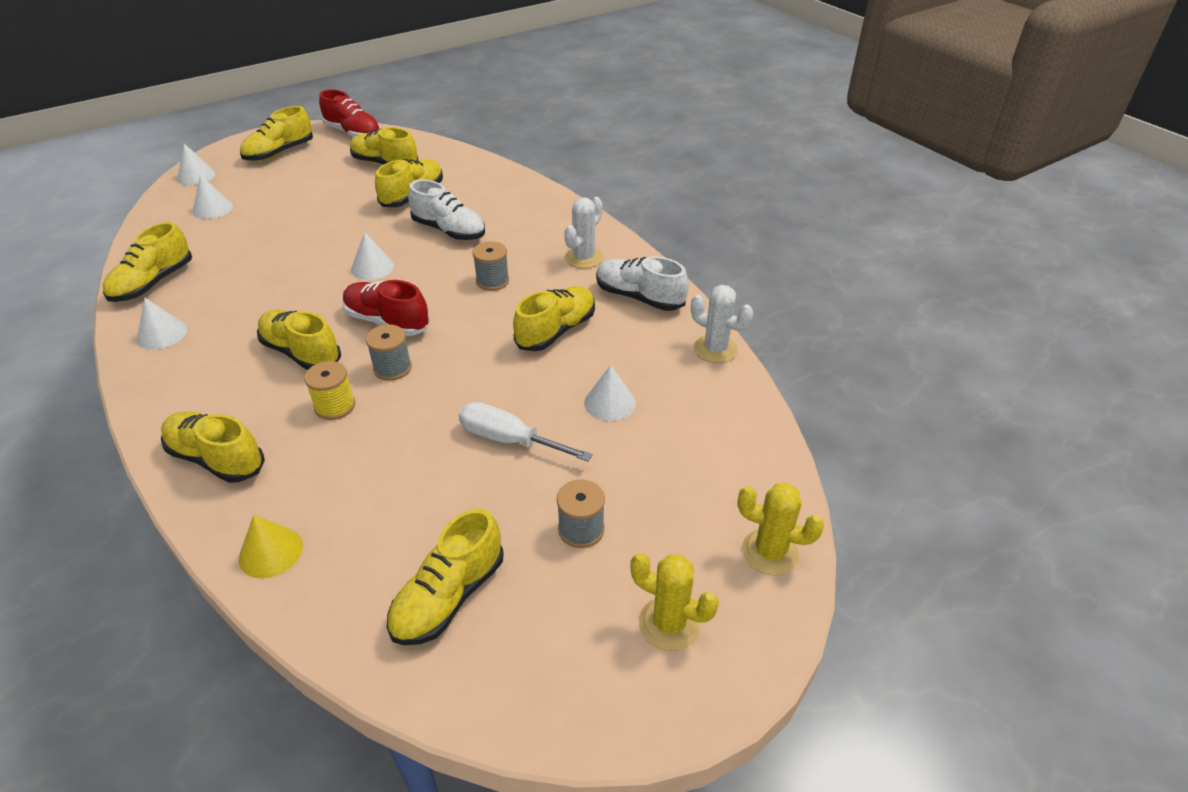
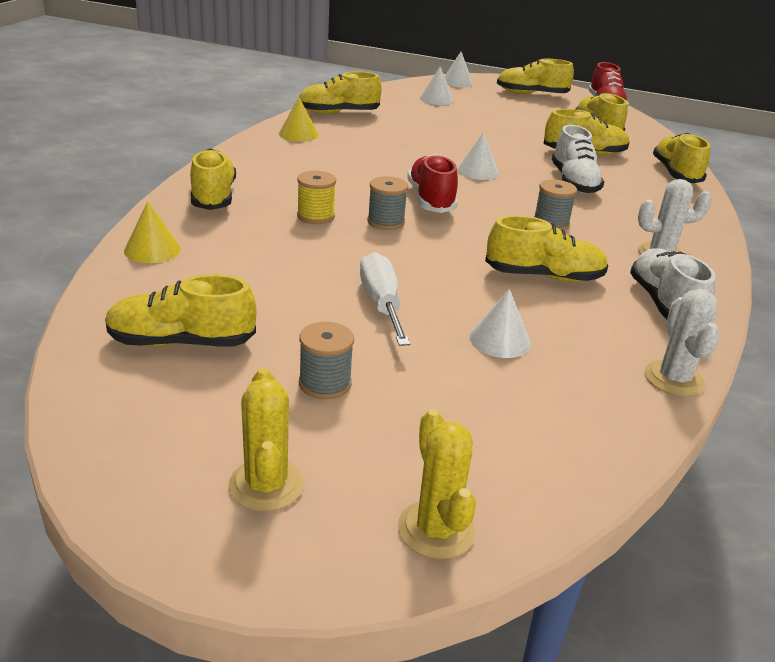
camera: 50 degrees right, 10 degrees down
(162, 334) = (298, 134): white cone -> yellow cone
(301, 353) = (349, 183): yellow shoe -> yellow shoe (676, 174)

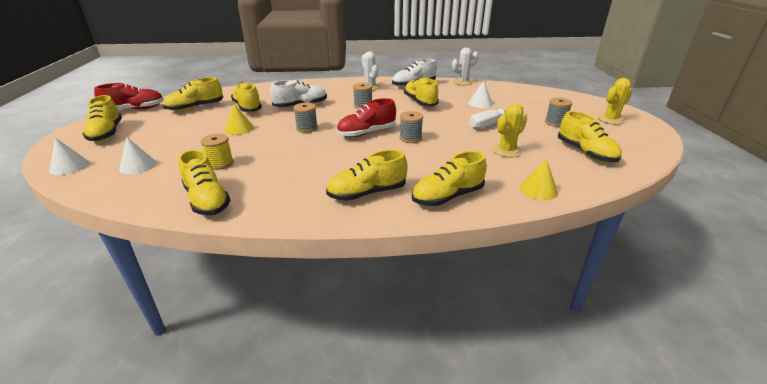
camera: 110 degrees left, 0 degrees up
(298, 134) = (284, 203): yellow cone -> yellow cone (239, 129)
(315, 216) = (429, 157): yellow spool -> yellow spool (220, 163)
(436, 529) = (580, 99): yellow cactus -> yellow cactus (506, 151)
(477, 171) = (307, 128): white cone -> grey spool
(676, 174) = (264, 88): yellow shoe -> yellow shoe (367, 193)

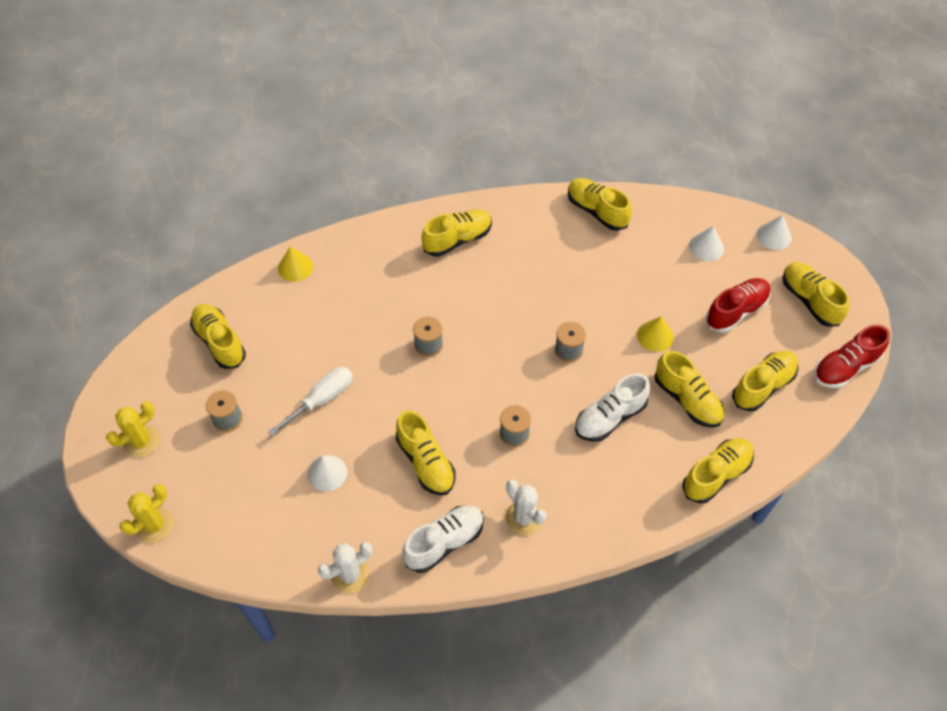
camera: 170 degrees right, 25 degrees up
(220, 163) = (624, 262): yellow spool -> none
(366, 133) = (487, 350): red shoe -> red shoe (736, 311)
(447, 197) = (383, 245): yellow shoe -> yellow shoe (716, 475)
(506, 151) = (312, 333): yellow cactus -> yellow cactus (155, 525)

